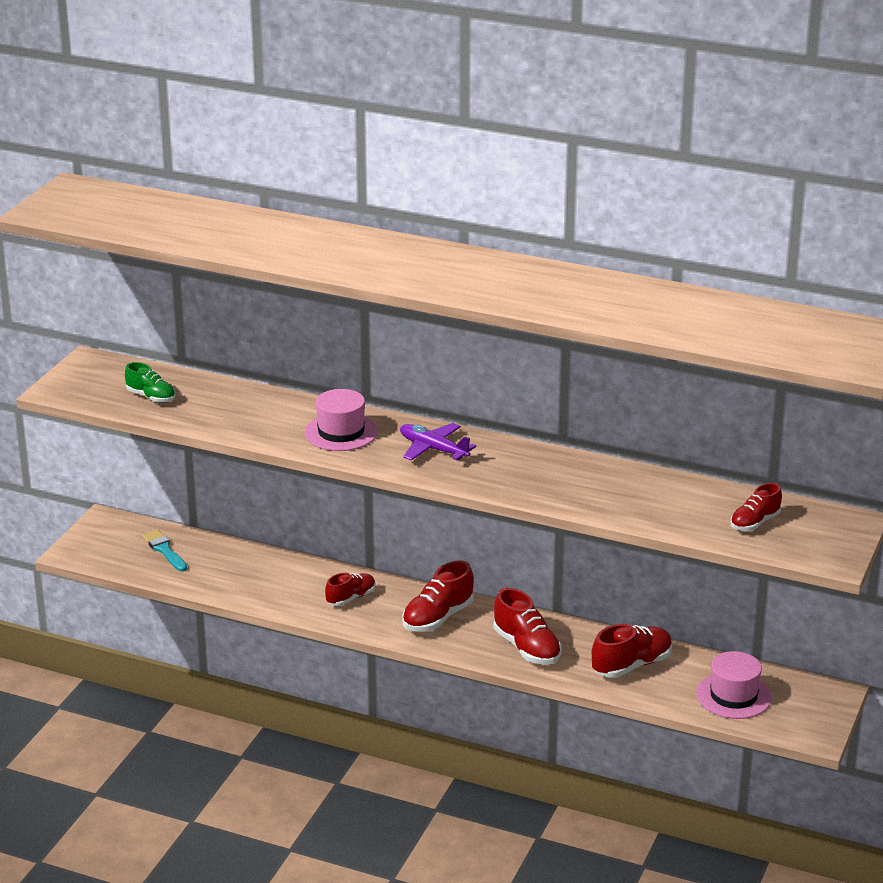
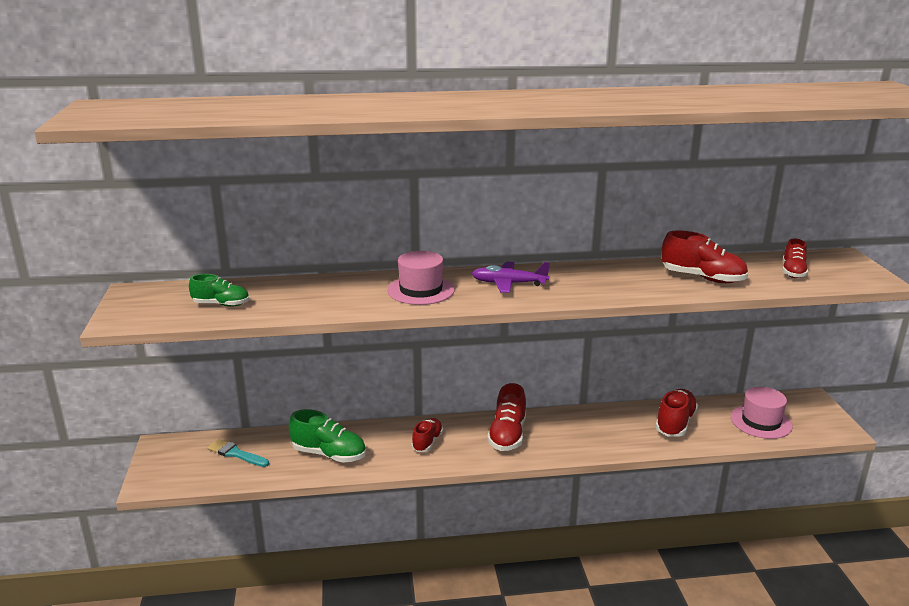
camera: 30 degrees left, 5 degrees down
(247, 579) = (329, 454): none -> green shoe
(526, 648) = (593, 436): red shoe -> red shoe (702, 278)

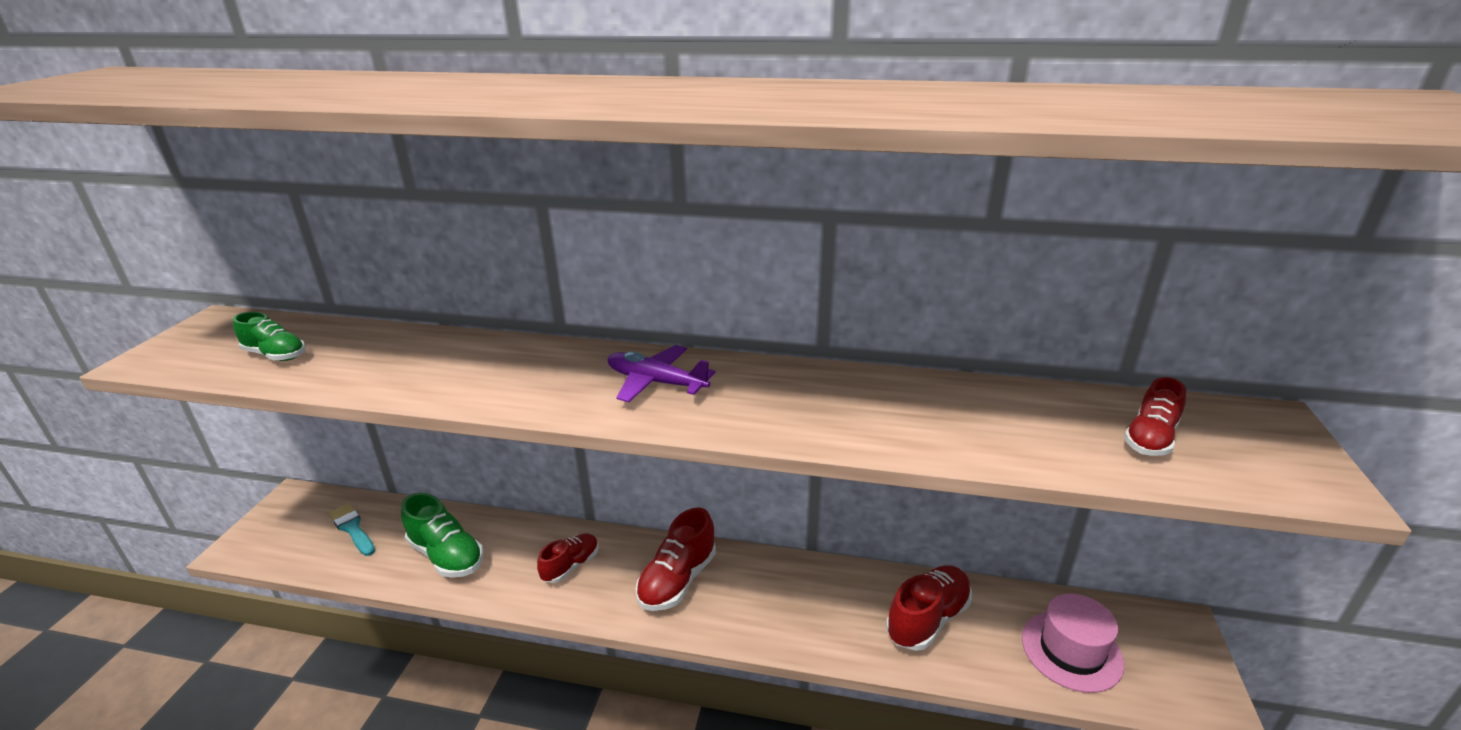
camera: 20 degrees right, 5 degrees up
(420, 290) = (528, 373): pink hat -> none
(702, 278) = (970, 423): red shoe -> none

